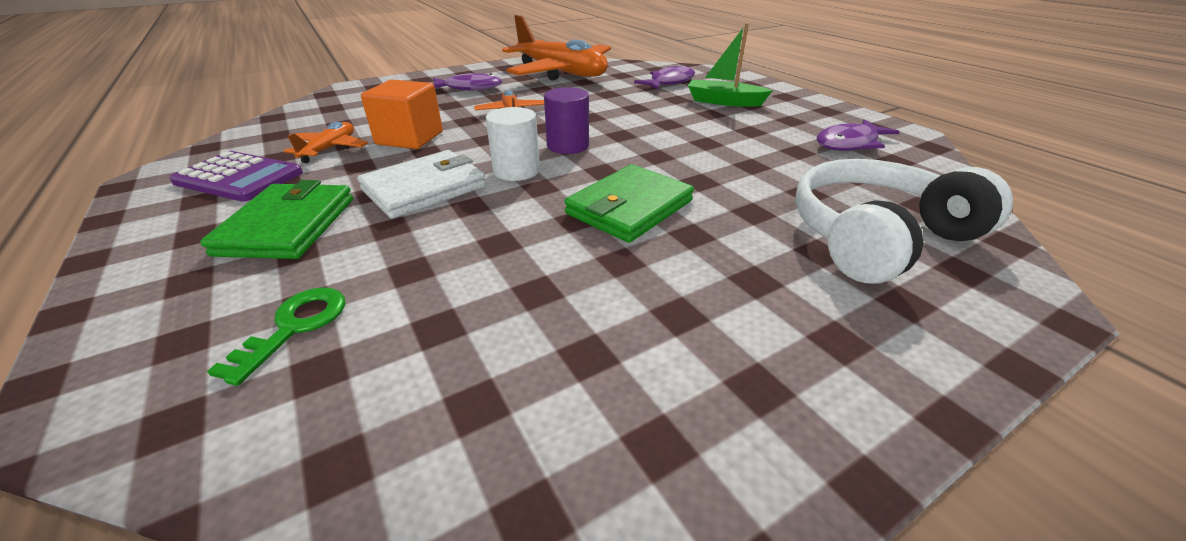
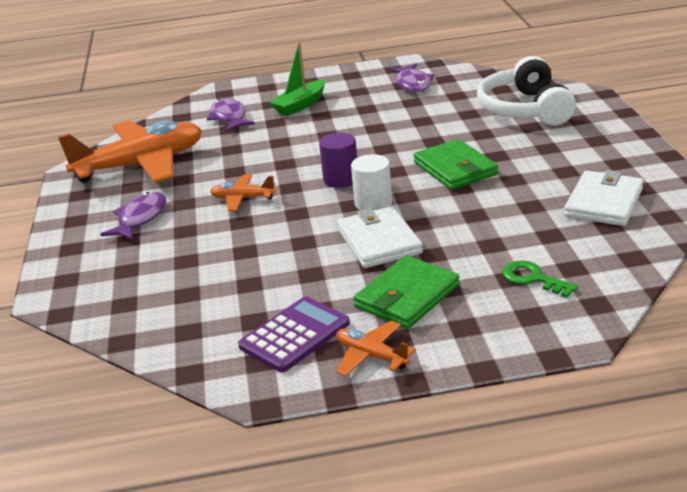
camera: 65 degrees left, 5 degrees down
(288, 226) = (407, 296): green wallet -> green wallet turned 75 degrees counterclockwise
(330, 149) = (259, 292): orange plane -> orange plane (371, 355)
(410, 138) = (265, 251): orange cube -> none
(571, 384) = (604, 202): none -> white wallet

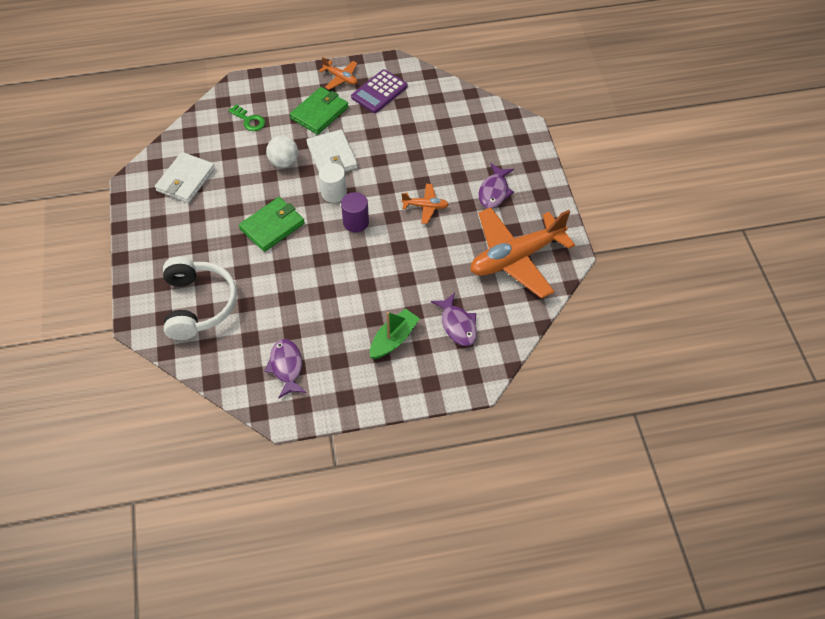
camera: 175 degrees right, 25 degrees up
(455, 169) = (272, 226): green wallet -> green wallet turned 75 degrees clockwise
(456, 230) = (284, 162): none -> white ball

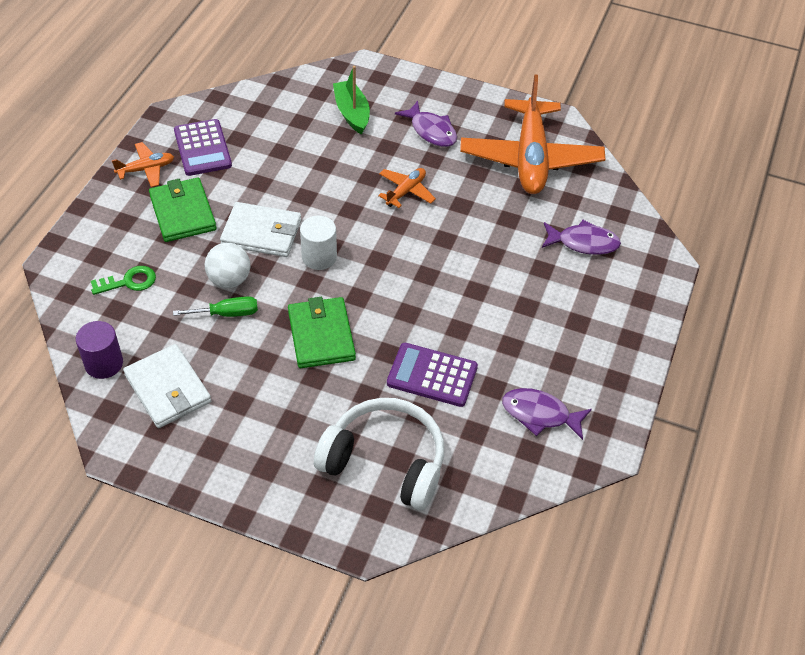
camera: 60 degrees left, 5 degrees down
(257, 175) = (227, 313): none -> green screwdriver
(279, 296) = (432, 375): none -> purple calculator
(356, 222) = (379, 258): purple cylinder -> purple cylinder (104, 363)
(393, 339) = (566, 302): green boat -> green boat (352, 113)

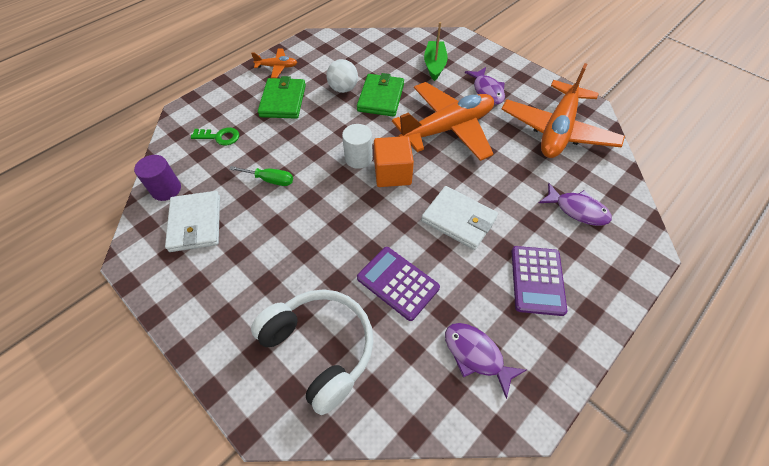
camera: 25 degrees right, 5 degrees up
(202, 148) = (321, 63): purple calculator -> purple calculator (537, 280)
(229, 280) = (286, 156): white ball -> white ball (343, 89)
(261, 233) = (327, 129): white wallet -> white wallet (459, 219)
(321, 335) = (328, 219): green wallet -> green wallet (381, 97)
(368, 263) = (392, 173): none -> orange cube
(406, 191) = (447, 129): orange plane -> orange plane, size x2.26

